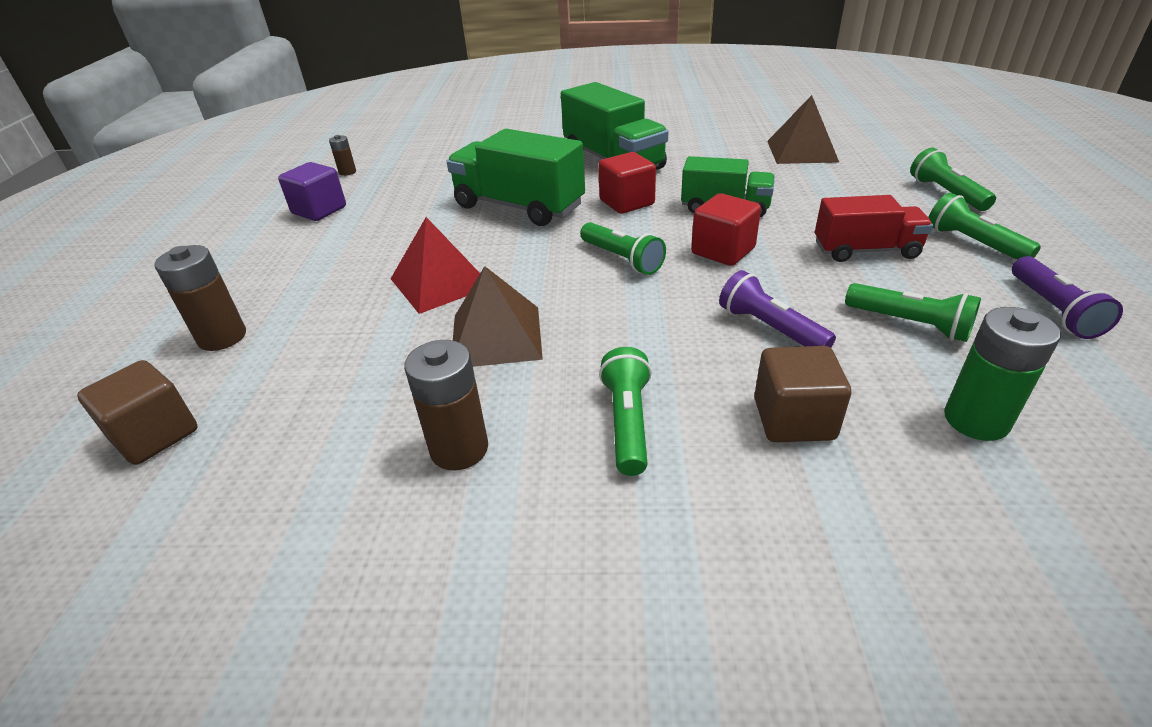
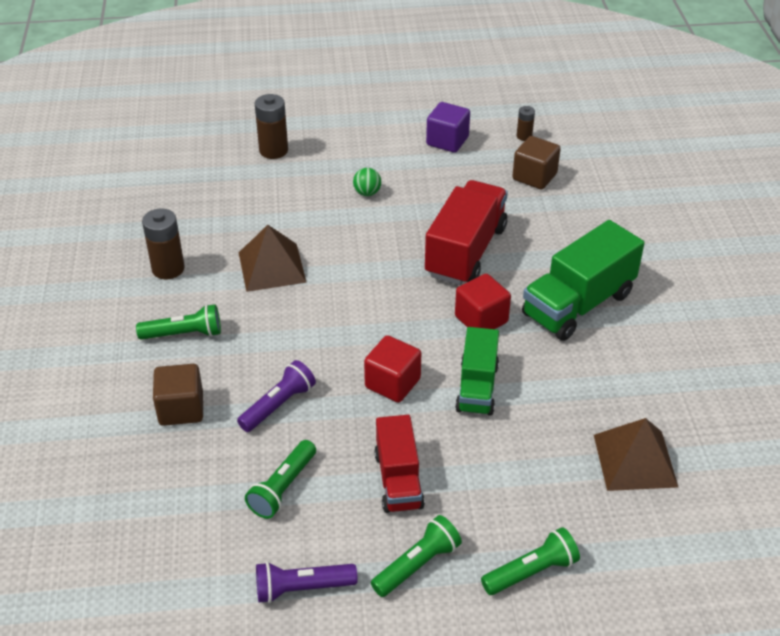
camera: 80 degrees right, 5 degrees up
(155, 435) = (188, 158): brown cube -> brown cube (534, 177)
(380, 261) = (367, 193): none -> green ball
(440, 282) = (339, 229): red pyramid -> none
(519, 207) = (465, 251): green truck -> red truck
(622, 259) = (376, 322): green flashlight -> none
(976, 420) = (173, 499): green battery -> none

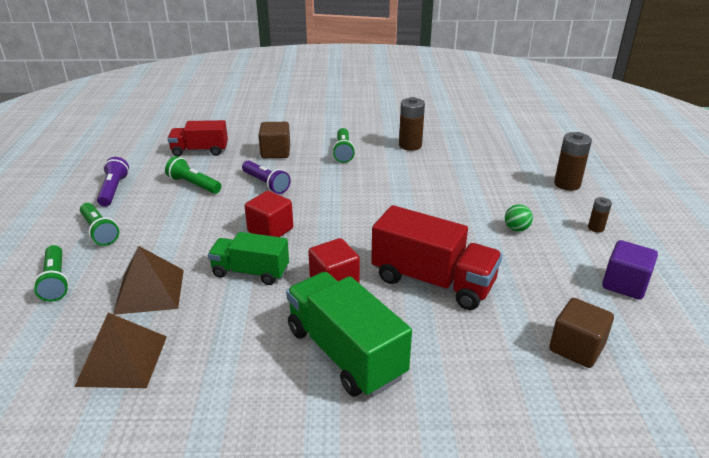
camera: 95 degrees right, 10 degrees down
(272, 267) = (411, 182): brown pyramid -> brown pyramid (150, 291)
(398, 480) = (175, 228): red truck -> red truck (200, 151)
(524, 136) = (663, 349): brown battery -> brown battery (596, 228)

